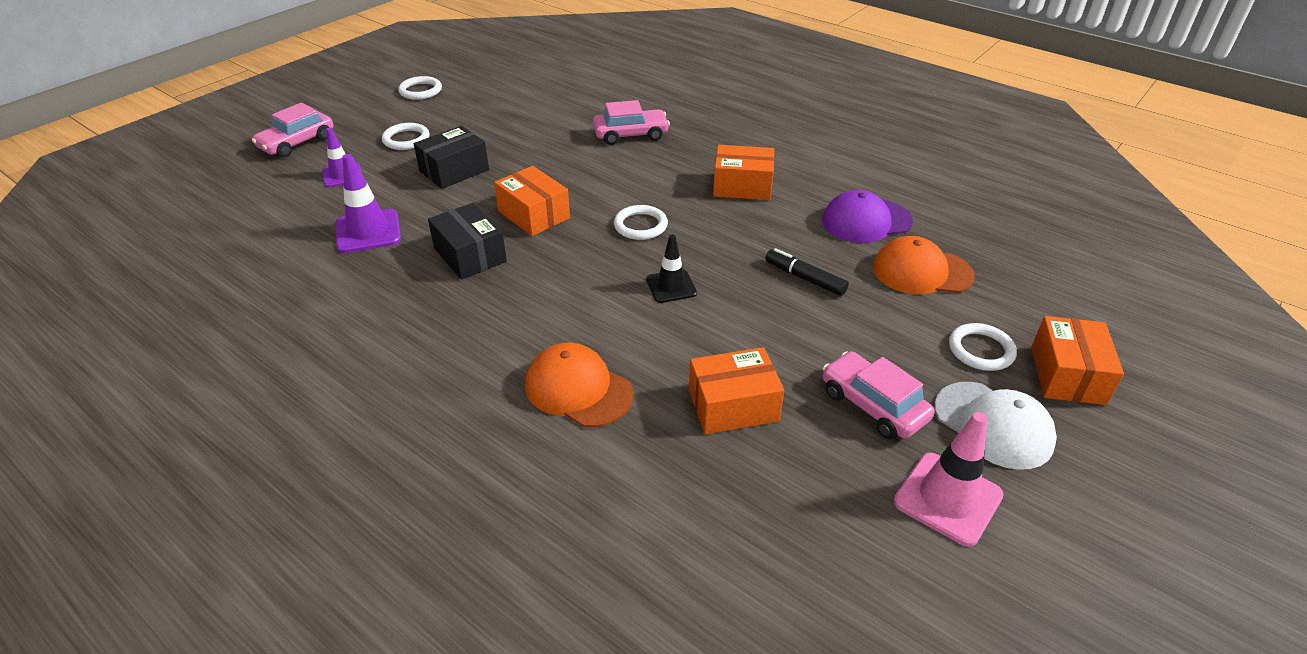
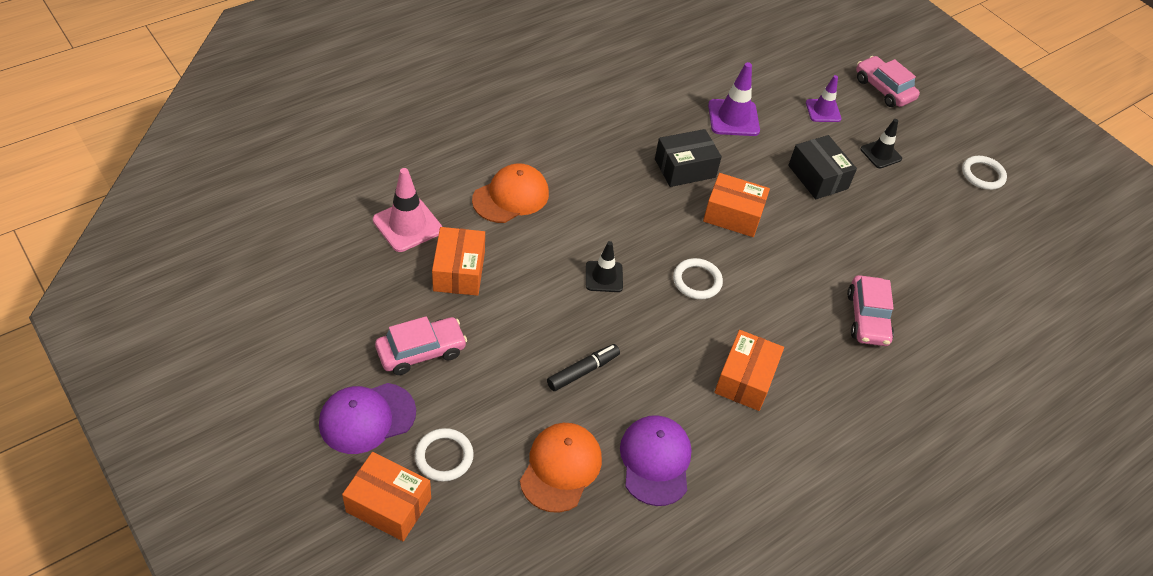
camera: 100 degrees right, 10 degrees up
(406, 139) = (880, 154): white ring -> black traffic cone
(534, 214) = (733, 215): orange box -> orange box turned 45 degrees clockwise
(947, 498) = (324, 354): pink traffic cone -> pink traffic cone (407, 225)
(993, 425) = (367, 418): white cap -> purple cap

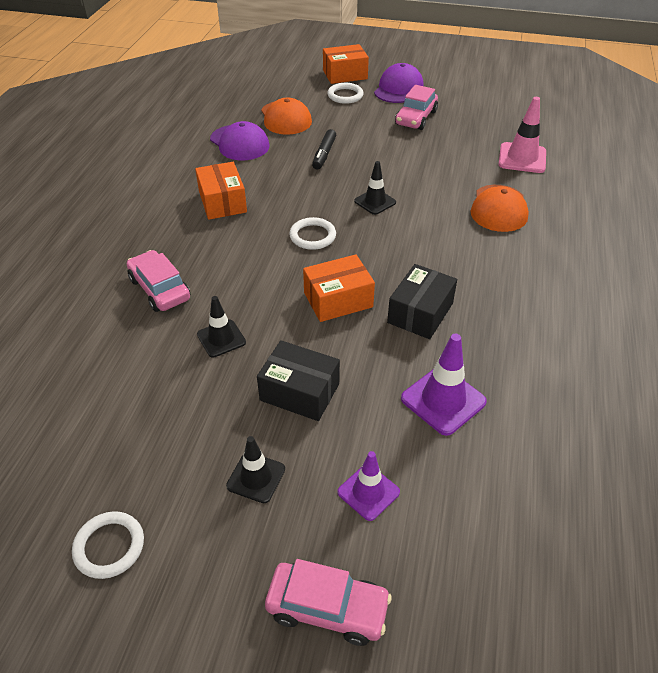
camera: 145 degrees right, 5 degrees down
(459, 271) = (457, 155): orange box -> none
(844, 244) = (221, 338): none -> black traffic cone

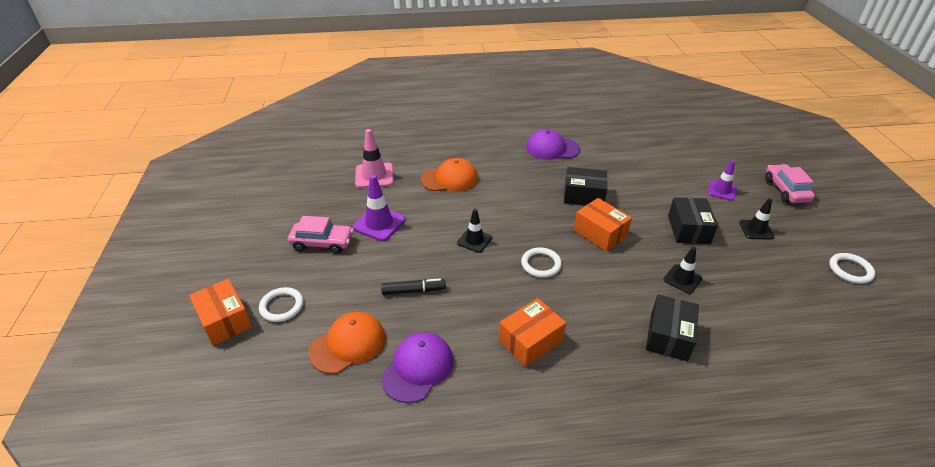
camera: 110 degrees left, 5 degrees down
(160, 289) = (668, 336): pink car -> black box
(398, 89) = (258, 267): purple cap -> purple cap (552, 148)
(443, 400) = (643, 177): purple traffic cone -> purple traffic cone (379, 223)

